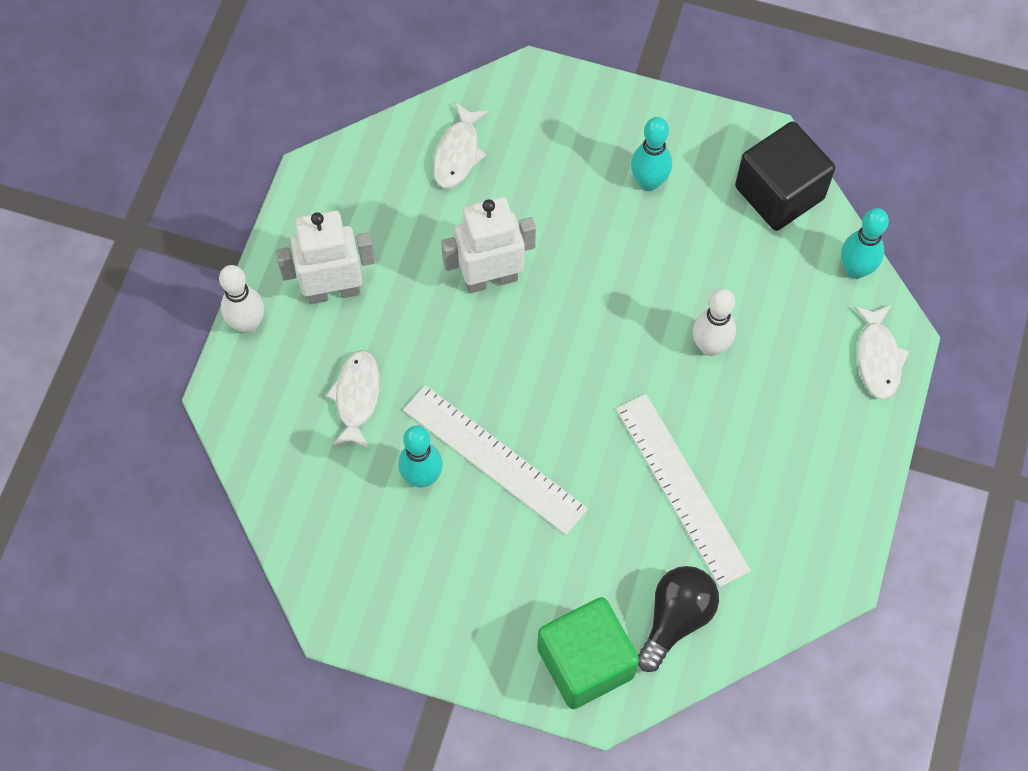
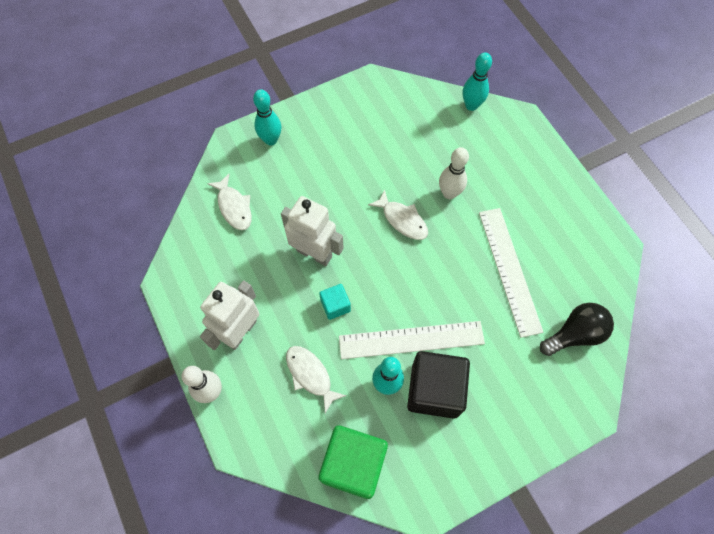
camera: 45 degrees left, 0 degrees up
(454, 352) = (335, 305): none -> turquoise cube
(490, 278) = (314, 253): white robot -> white robot turned 90 degrees clockwise
(585, 662) = (561, 397): green cube -> green cube (353, 464)
(648, 182) = (341, 143): turquoise bowling pin -> turquoise bowling pin (271, 140)
(676, 618) = (574, 334): black light bulb -> black light bulb turned 75 degrees clockwise
(681, 488) = (509, 270): white ruler -> white ruler turned 60 degrees clockwise
(779, 193) = (403, 100): black cube -> black cube (434, 390)
(878, 358) = (523, 135): white fish -> white fish (402, 220)

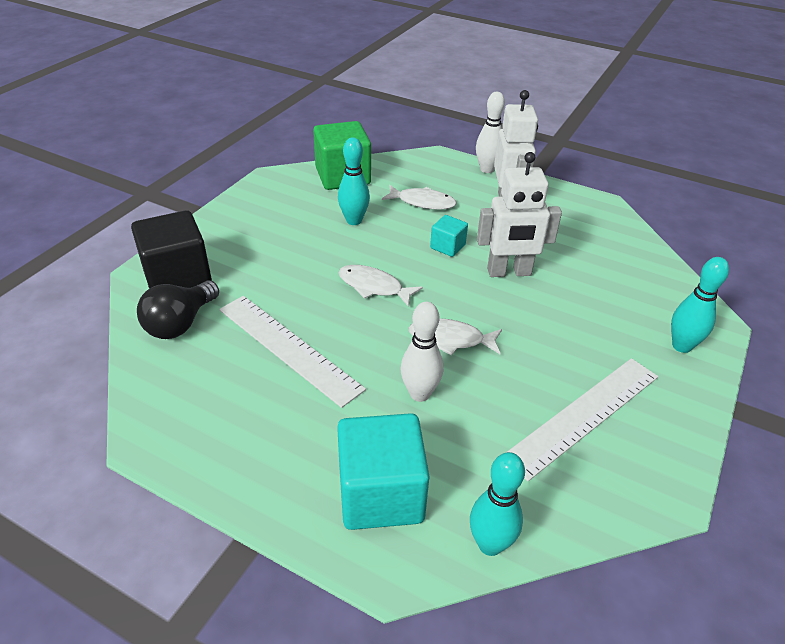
camera: 145 degrees right, 25 degrees down
(234, 207) = (627, 272): white fish -> white fish (374, 287)
(411, 340) = (355, 253): white ruler -> white ruler (583, 415)
(434, 390) = (307, 232): black cube -> black cube (177, 277)
(506, 151) = (381, 494): none -> turquoise cube

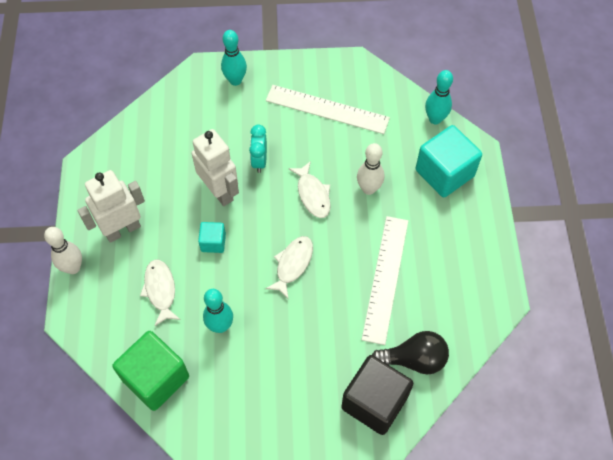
camera: 120 degrees left, 20 degrees up
(374, 287) = (292, 264): white fish -> white fish turned 150 degrees counterclockwise
(532, 316) = (259, 161): none -> turquoise clock

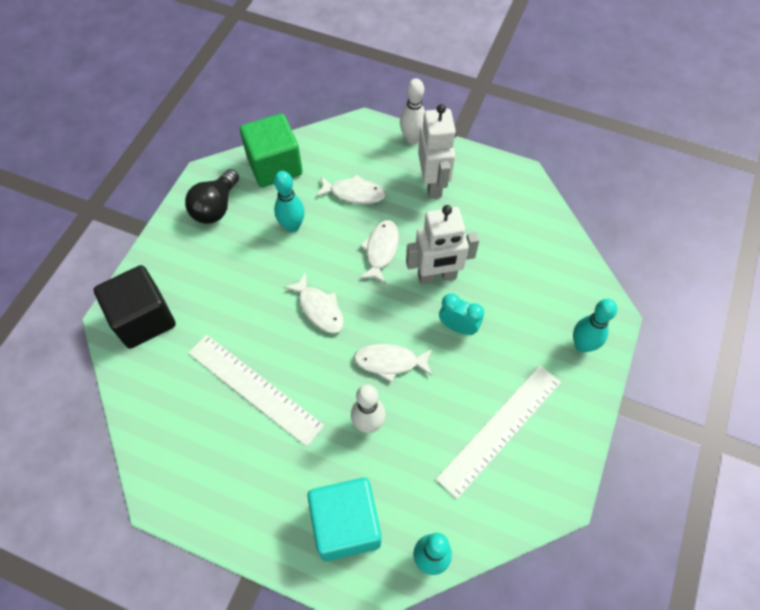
camera: 115 degrees right, 0 degrees up
(213, 242) = (381, 250): turquoise cube -> white fish
(414, 359) = (158, 373): black light bulb -> black light bulb (216, 207)

